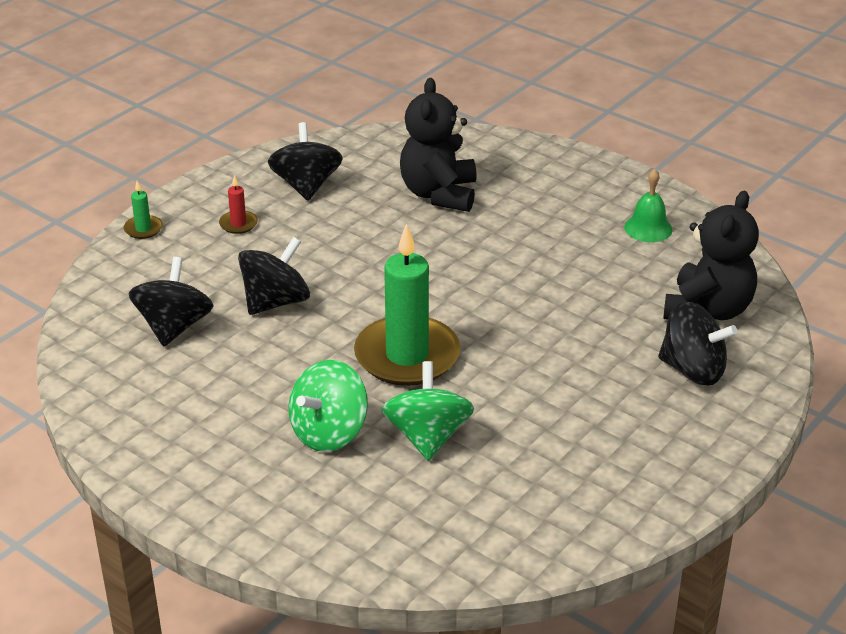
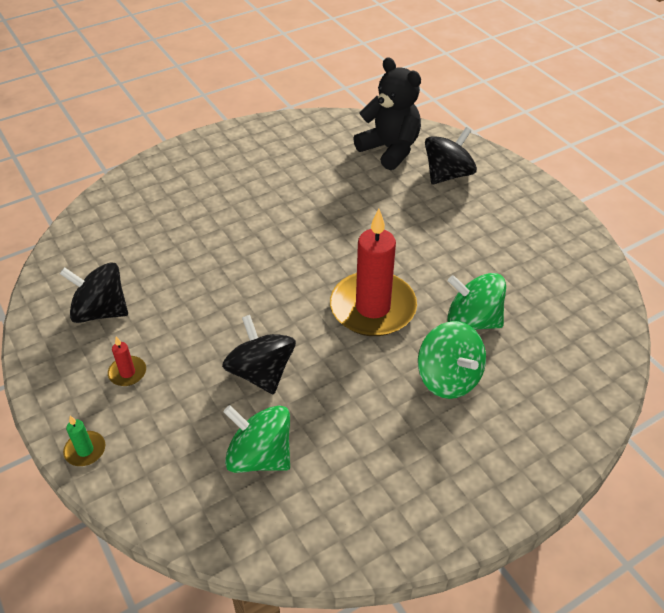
camera: 70 degrees left, 10 degrees up
(174, 327) = (260, 456): black spinning top -> green spinning top
(407, 356) = (373, 307): green candle -> red candle
(439, 194) = (173, 234): black teddy bear -> none
(648, 228) = (286, 146): green bell -> none

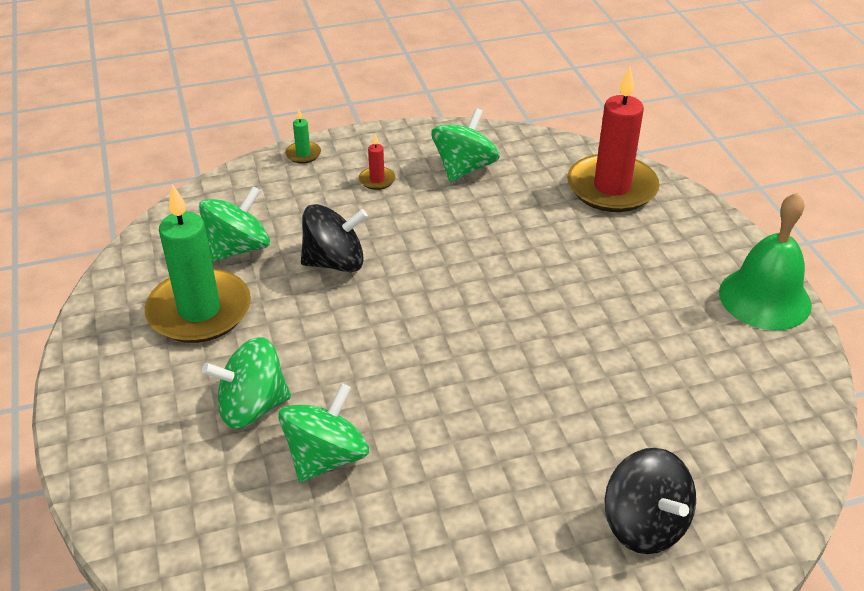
camera: 105 degrees right, 5 degrees down
(101, 311) = (464, 168): black spinning top -> green spinning top
(238, 138) = (764, 298): none -> green bell
(357, 456) = (199, 310): none -> green candle
(373, 307) = (388, 366): red candle -> red candle (611, 188)
(390, 150) = (723, 464): black teddy bear -> none

